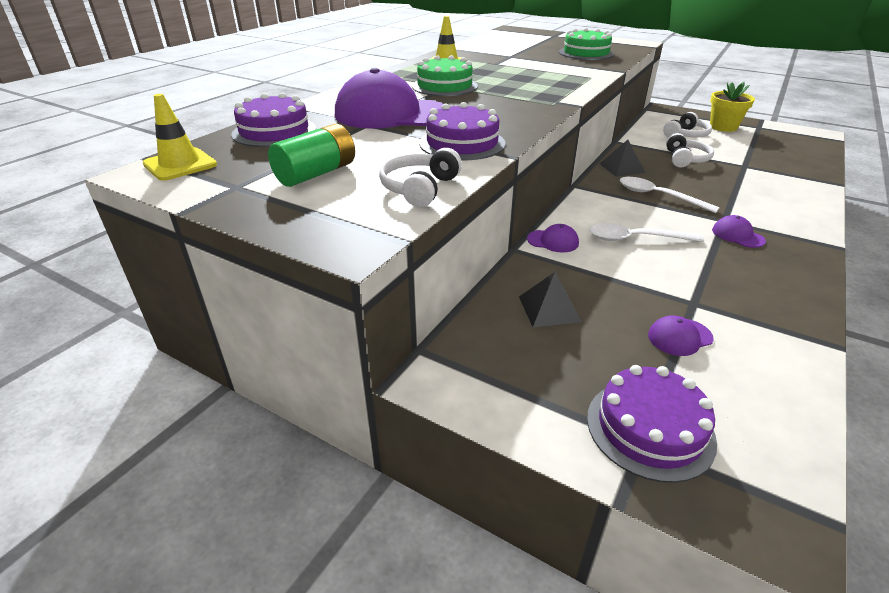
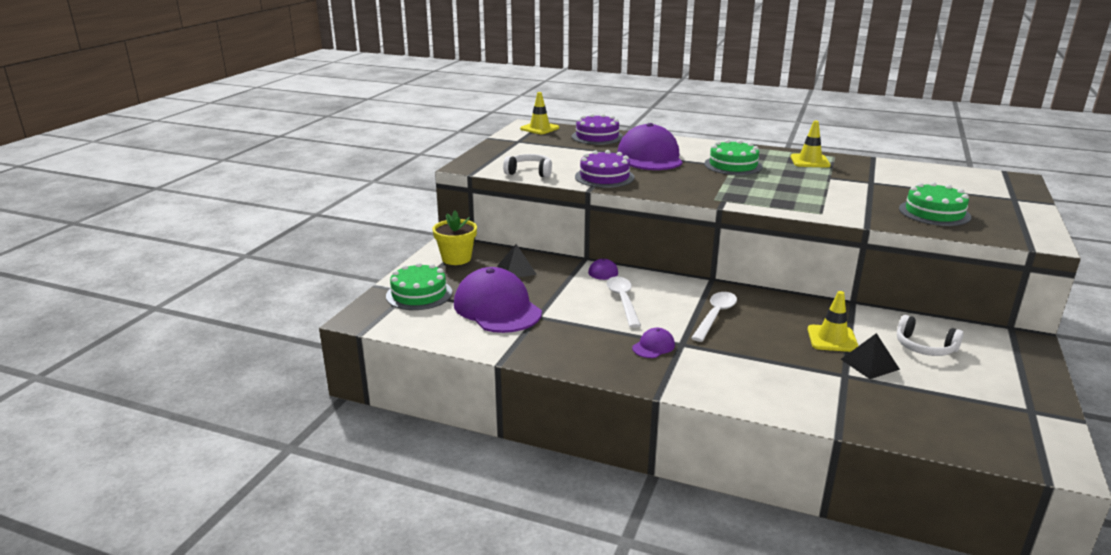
camera: 80 degrees right, 10 degrees down
(316, 174) = (540, 152): green battery -> none
(621, 168) = (773, 302): black pyramid -> black pyramid (869, 364)
(650, 428) = (419, 294): purple cake -> green cake
(679, 337) = (497, 308): purple cap -> purple cap, size x2.35
(685, 159) = (832, 339): white headphones -> yellow traffic cone
(723, 127) = (994, 379): yellow flower pot -> yellow flower pot (456, 258)

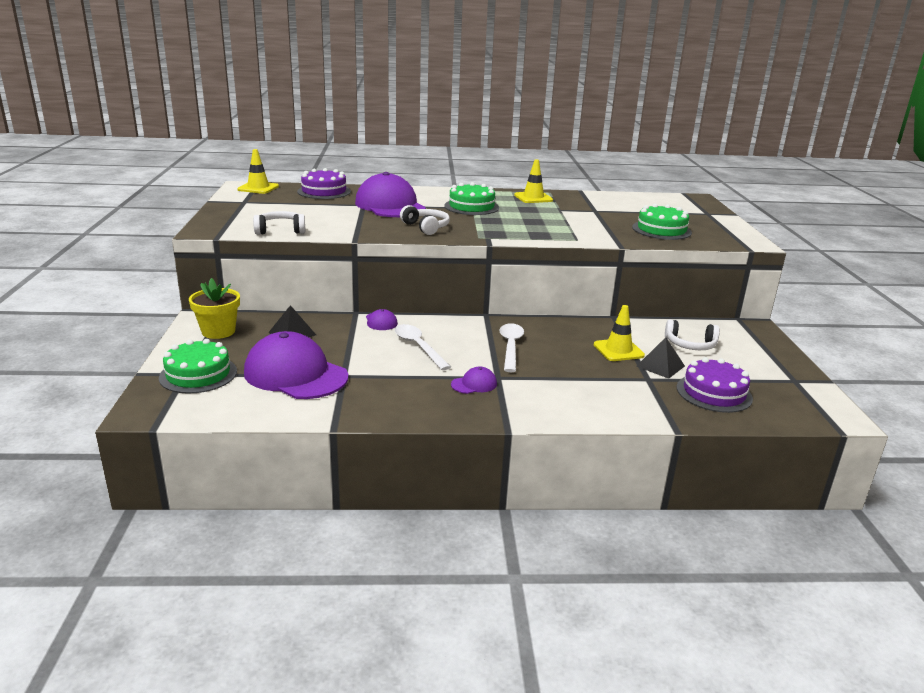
camera: 25 degrees left, 0 degrees up
(604, 177) = (360, 228): purple cake -> purple cake (714, 393)
(653, 346) = (474, 384): purple cap -> purple cap turned 45 degrees clockwise
(668, 183) = (426, 227): none -> white headphones

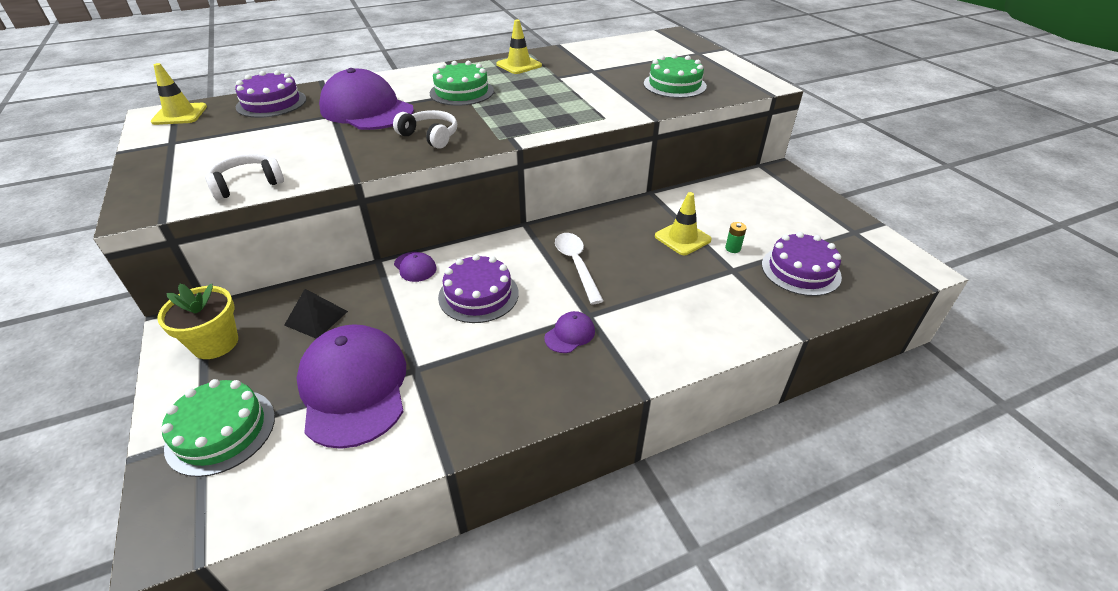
camera: 20 degrees left, 15 degrees up
(295, 374) = (354, 387): purple cap -> purple cap turned 60 degrees clockwise
(418, 347) = (478, 295): white spoon -> purple cake
(660, 366) = (732, 248): black pyramid -> green battery
(690, 345) = (741, 211): white headphones -> none

